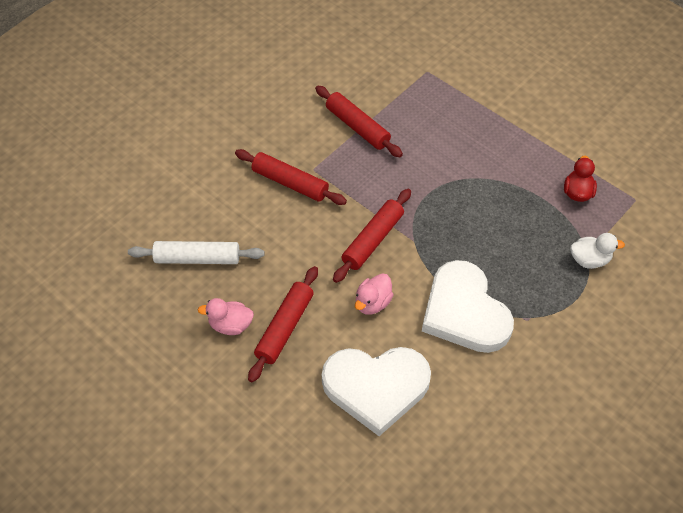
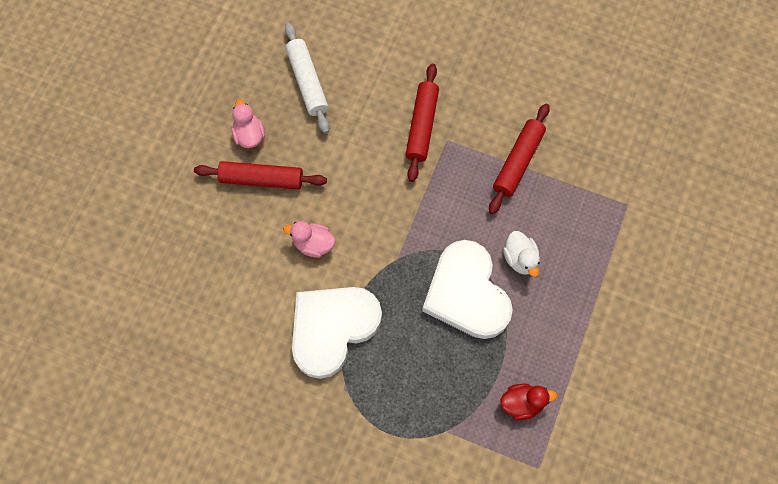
camera: 70 degrees right, 15 degrees up
(373, 240) = (383, 221): red rolling pin -> none
(376, 387) = (227, 275): white heart -> white heart (467, 293)
(589, 260) = (438, 434): white duck -> white duck (520, 259)

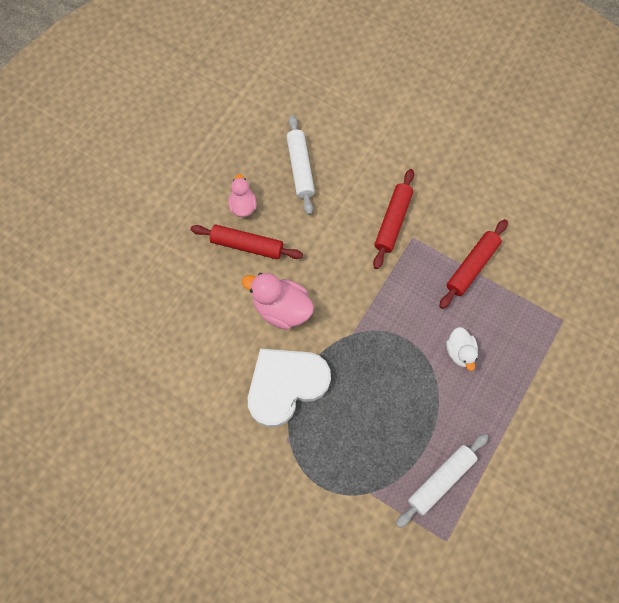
camera: 10 degrees right, 0 degrees up
(313, 244) = (281, 309): pink duck -> pink duck, size x1.64
(467, 293) = (408, 374): white heart -> none
(522, 403) = (441, 480): red duck -> white rolling pin

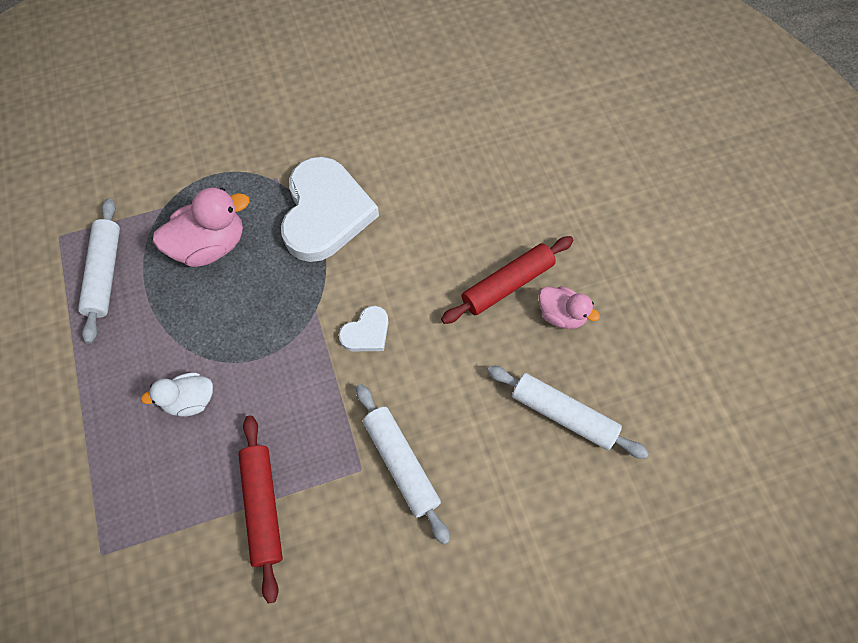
camera: 130 degrees right, 5 degrees down
(281, 309) = (405, 265): pink duck -> pink duck (210, 246)
(340, 295) = (366, 332): none -> white heart
(393, 221) = (401, 464): red rolling pin -> white rolling pin
(460, 352) = (190, 400): white duck -> white duck turned 45 degrees counterclockwise

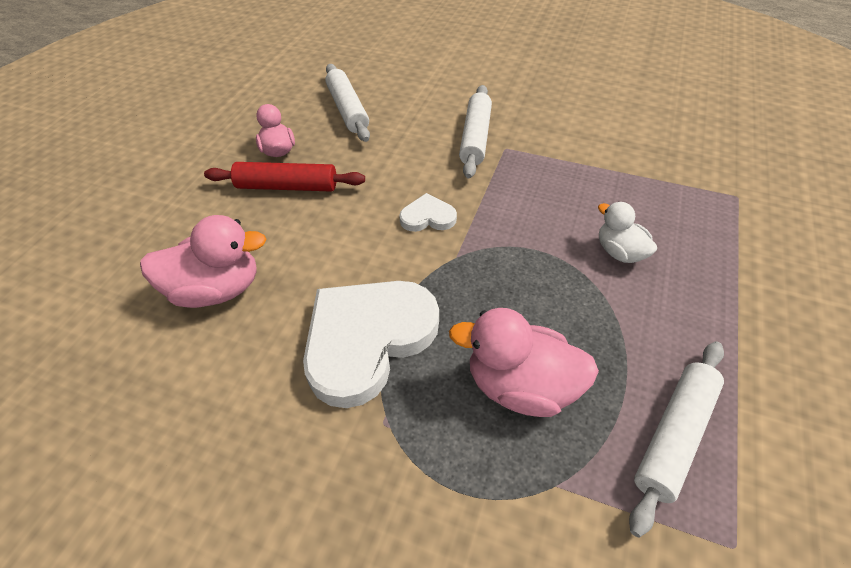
camera: 140 degrees left, 15 degrees down
(190, 400) = (619, 252): white duck -> white duck turned 150 degrees counterclockwise
(263, 507) = (592, 163): red rolling pin -> none
(453, 180) = (217, 289): none -> pink duck

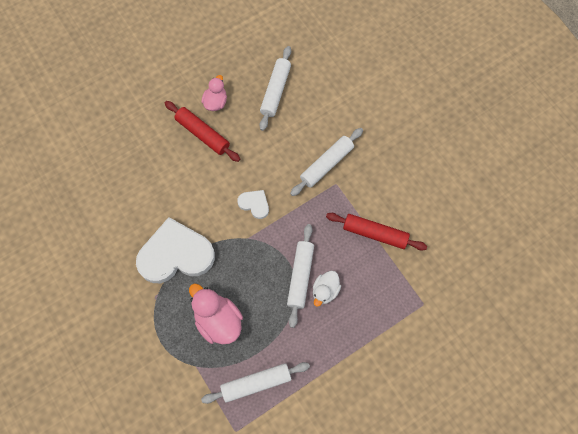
camera: 35 degrees right, 20 degrees up
(217, 289) = (132, 181): pink duck -> none
(571, 256) = (300, 276): none -> white rolling pin
(602, 166) = (375, 233): none -> red rolling pin
(619, 252) = (325, 291): white duck -> white duck turned 150 degrees counterclockwise

